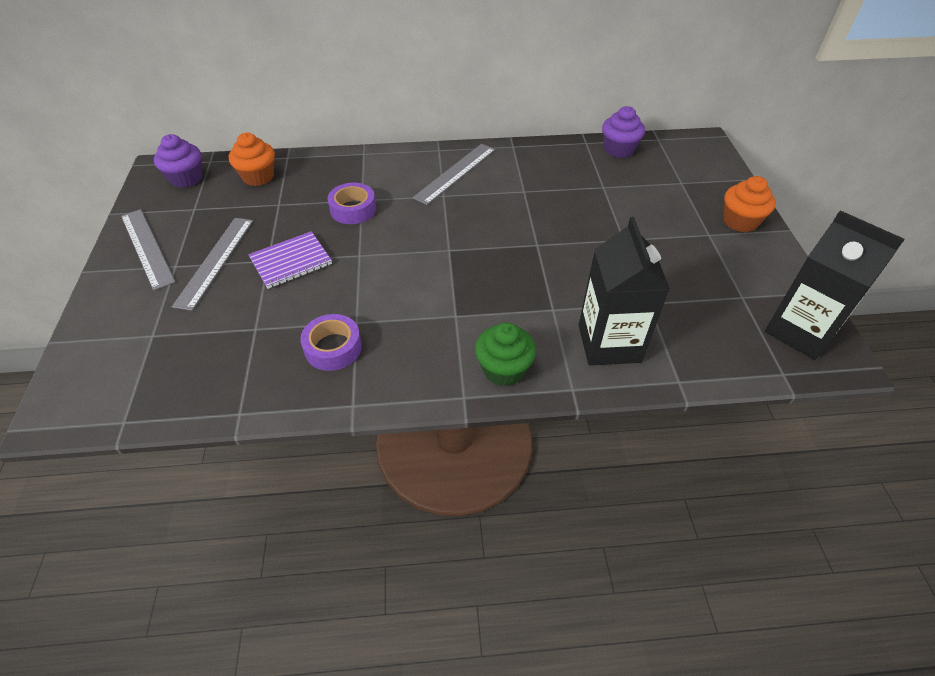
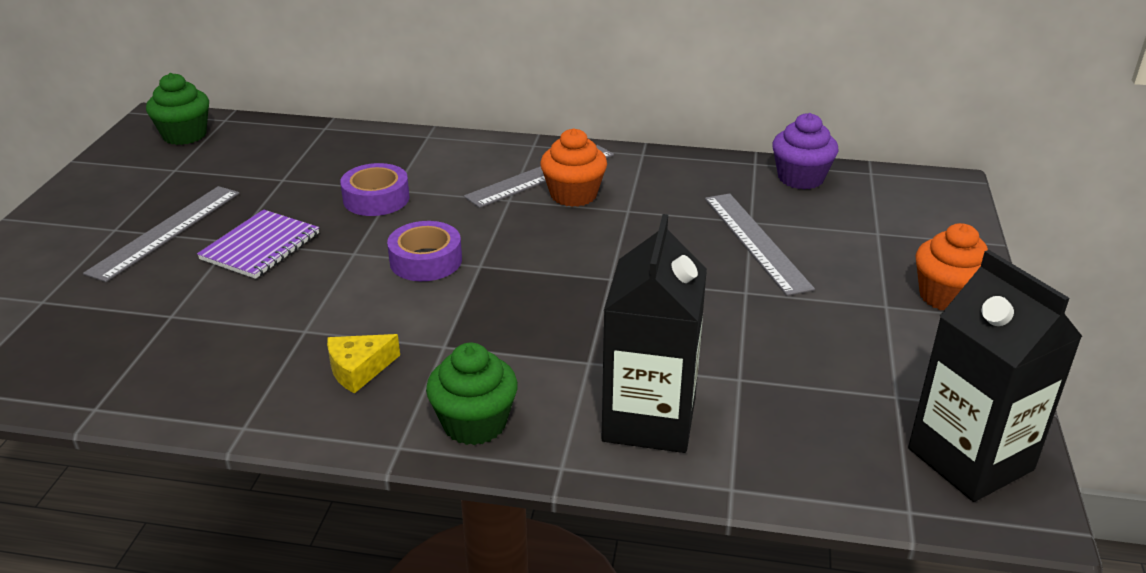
camera: 15 degrees right, 15 degrees down
(147, 247) = (93, 204): grey ruler -> grey ruler (756, 242)
(186, 178) = (184, 135): purple cupcake -> green cupcake
(258, 177) = (274, 145): orange cupcake -> orange cupcake (573, 195)
(291, 261) = (260, 246): purple notebook -> purple notebook turned 45 degrees counterclockwise
(333, 348) = (257, 355): purple tape -> purple tape (426, 260)
(408, 345) = (359, 369): none -> yellow cheese

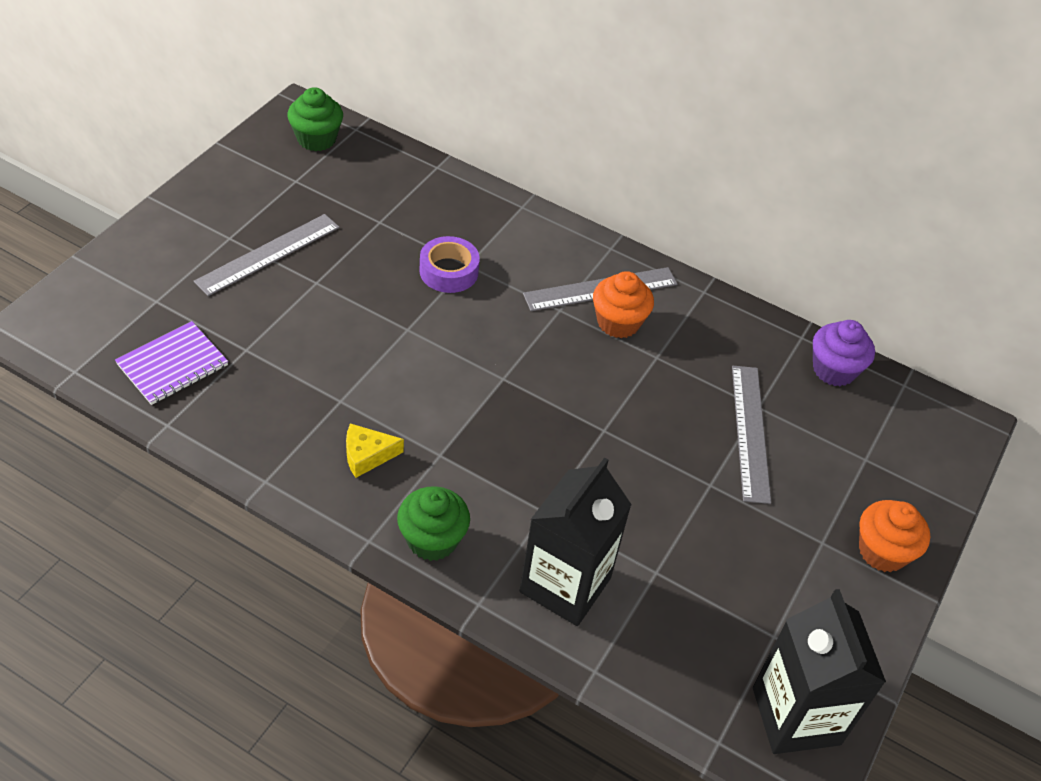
camera: 15 degrees right, 15 degrees up
(260, 246) = (336, 296): purple notebook -> purple notebook (172, 365)
(426, 260) = (462, 358): purple tape -> none

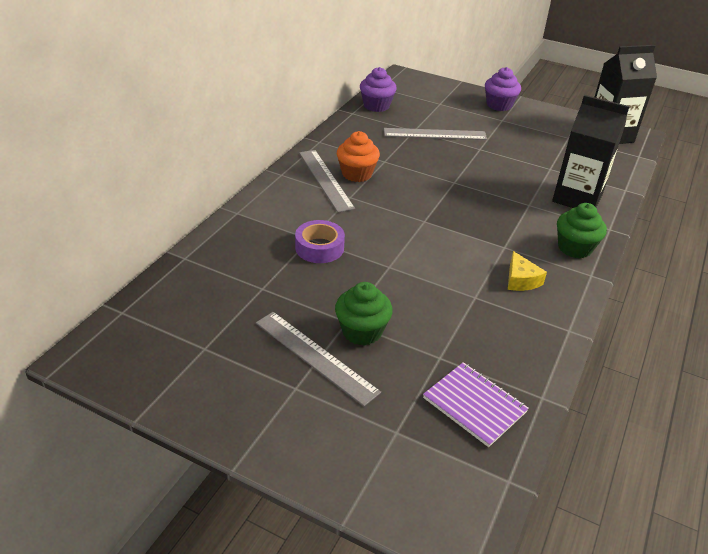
camera: 90 degrees left, 10 degrees down
(316, 139) = (136, 339): green cupcake -> green cupcake (362, 331)
(882, 551) = (499, 105): orange cupcake -> purple cupcake

